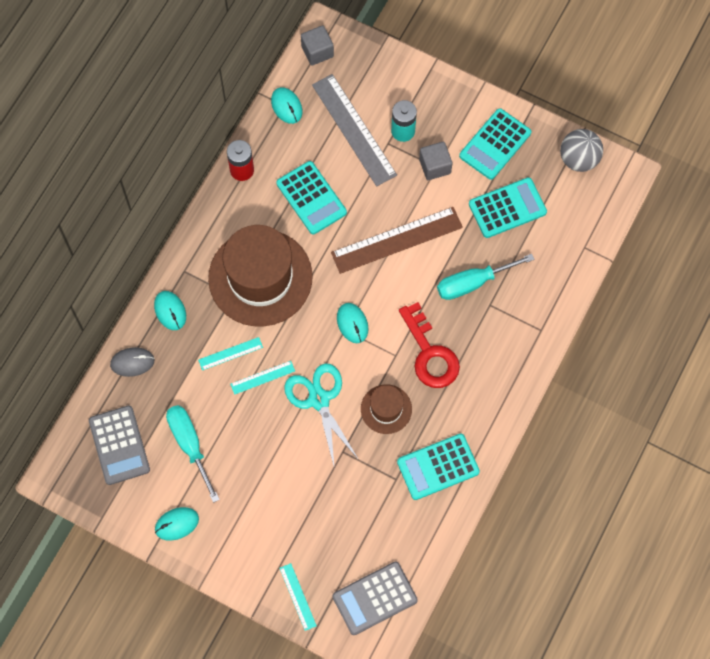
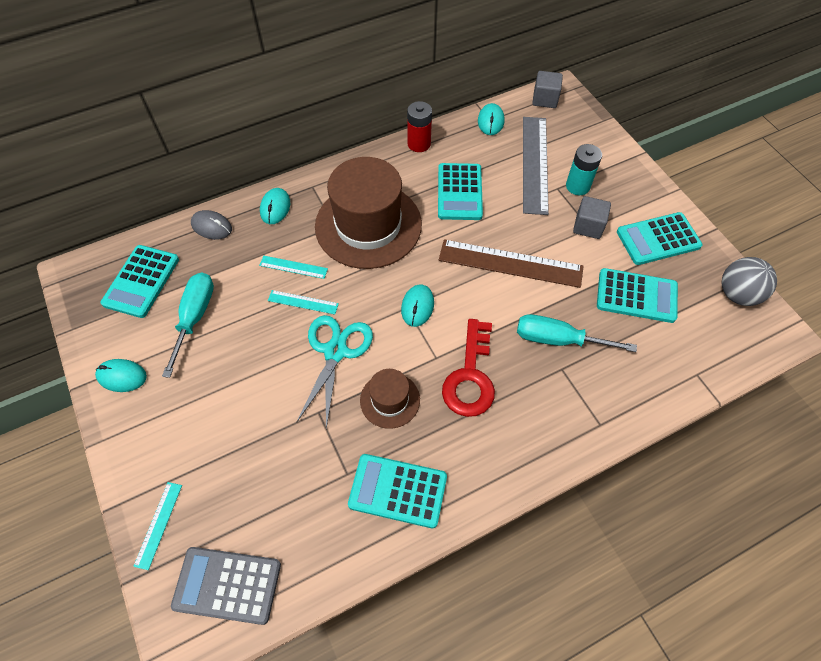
camera: 35 degrees right, 10 degrees down
(119, 445) = (141, 281): grey calculator -> turquoise calculator

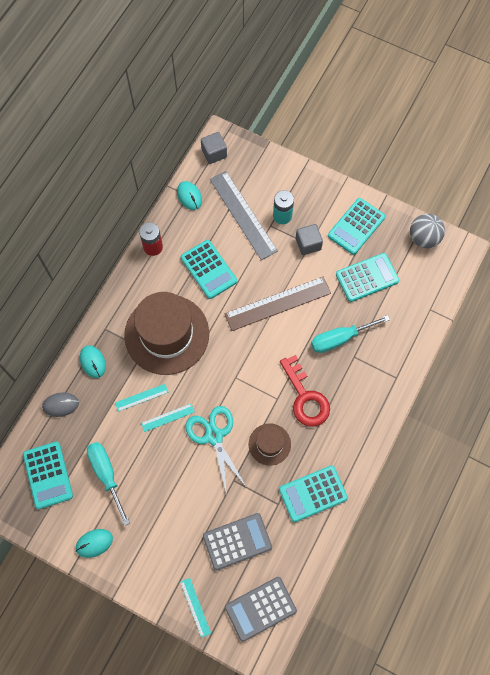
camera: 35 degrees left, 10 degrees up
(267, 483) = (237, 541): none -> grey calculator
(417, 306) = (241, 372): turquoise mouse -> none

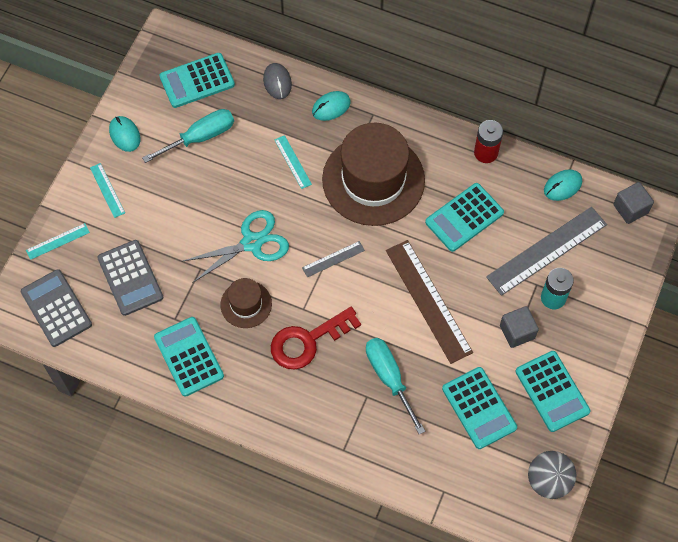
camera: 85 degrees right, 5 degrees down
(167, 417) = (271, 191): turquoise ruler -> turquoise ruler (107, 190)
(235, 372) = (333, 259): none -> grey ruler
(356, 226) = (552, 391): turquoise calculator -> turquoise calculator turned 150 degrees counterclockwise

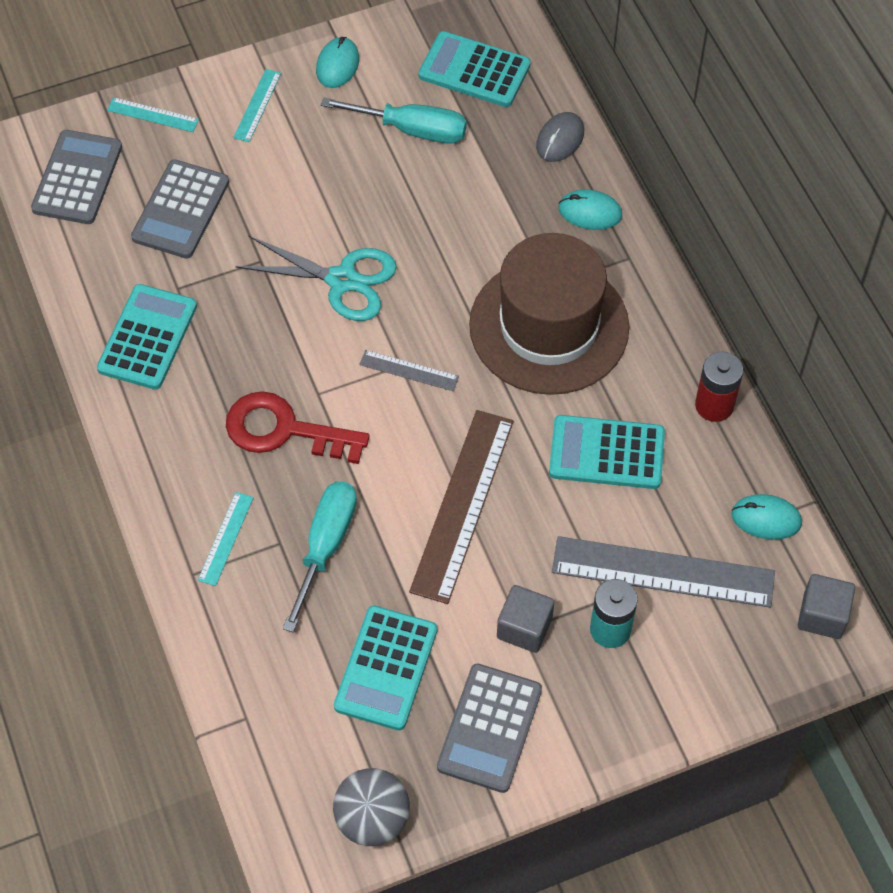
camera: 45 degrees right, 5 degrees down
(246, 304) = (264, 336): brown hat -> none
(292, 162) = (481, 234): turquoise ruler -> turquoise ruler (225, 538)
(552, 391) = (490, 728): turquoise calculator -> grey calculator

